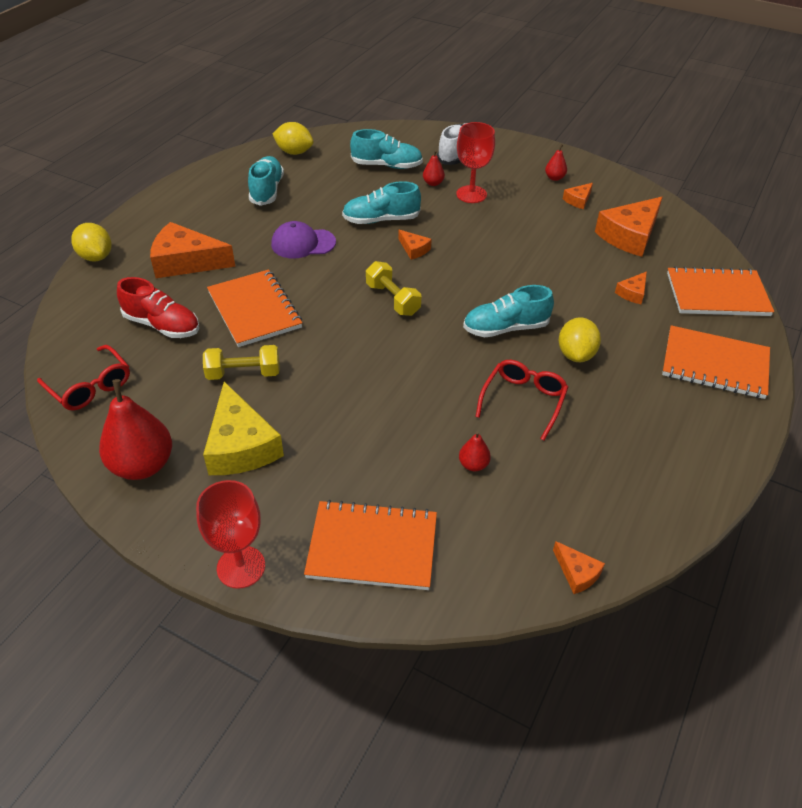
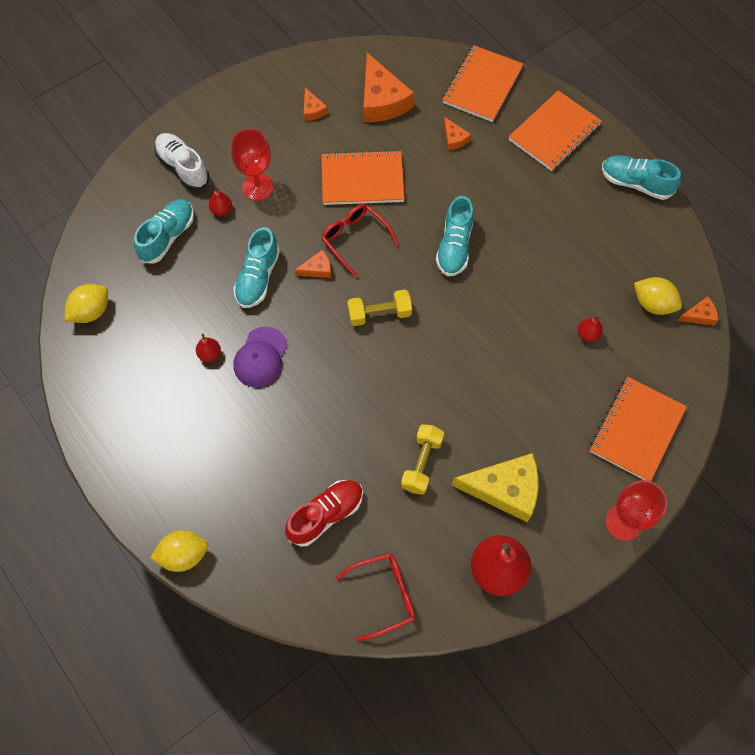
camera: 65 degrees left, 20 degrees up
(186, 262) = (236, 470): orange cheese -> none
(254, 310) = (341, 430): orange notebook -> orange notebook (362, 180)
(267, 190) = (151, 361): turquoise shoe -> turquoise shoe (635, 183)
(523, 401) = (539, 273): red glasses -> red glasses (355, 239)
(554, 178) = (268, 110): red pear -> red pear (210, 354)
(576, 354) = (505, 214): yellow lemon -> yellow lemon (653, 304)

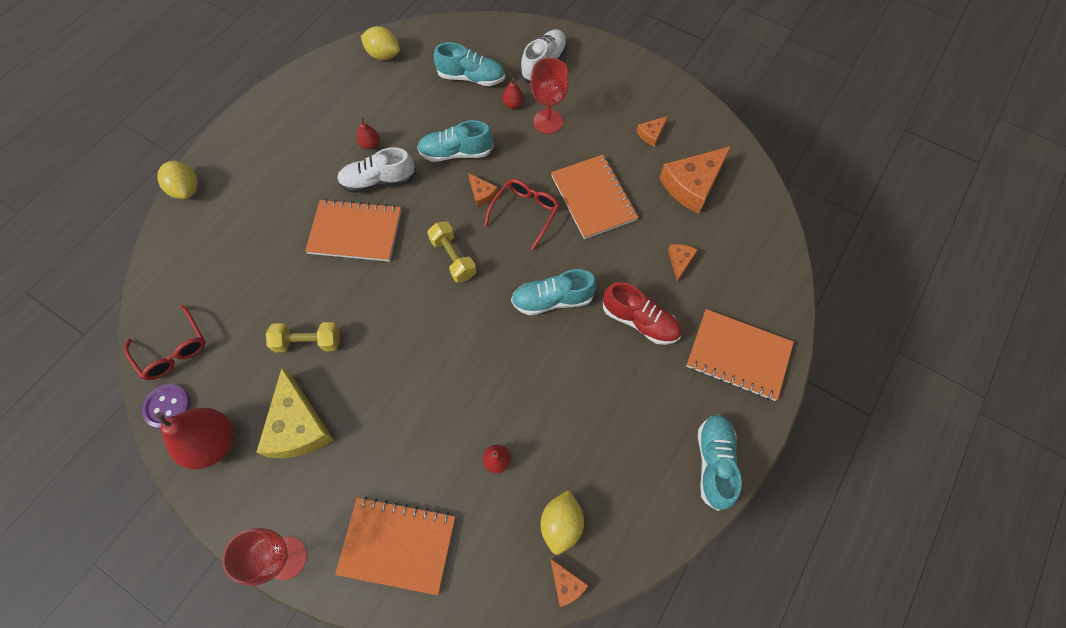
camera: 70 degrees right, 0 degrees up
(260, 357) = (378, 181): purple cap -> white shoe
(325, 515) = (241, 279): red shoe -> red shoe (640, 321)
(445, 609) = (168, 406): none -> purple button
(454, 139) = (680, 261): orange cheese -> orange cheese turned 150 degrees clockwise
(482, 85) = (760, 267): orange notebook -> orange notebook (355, 232)

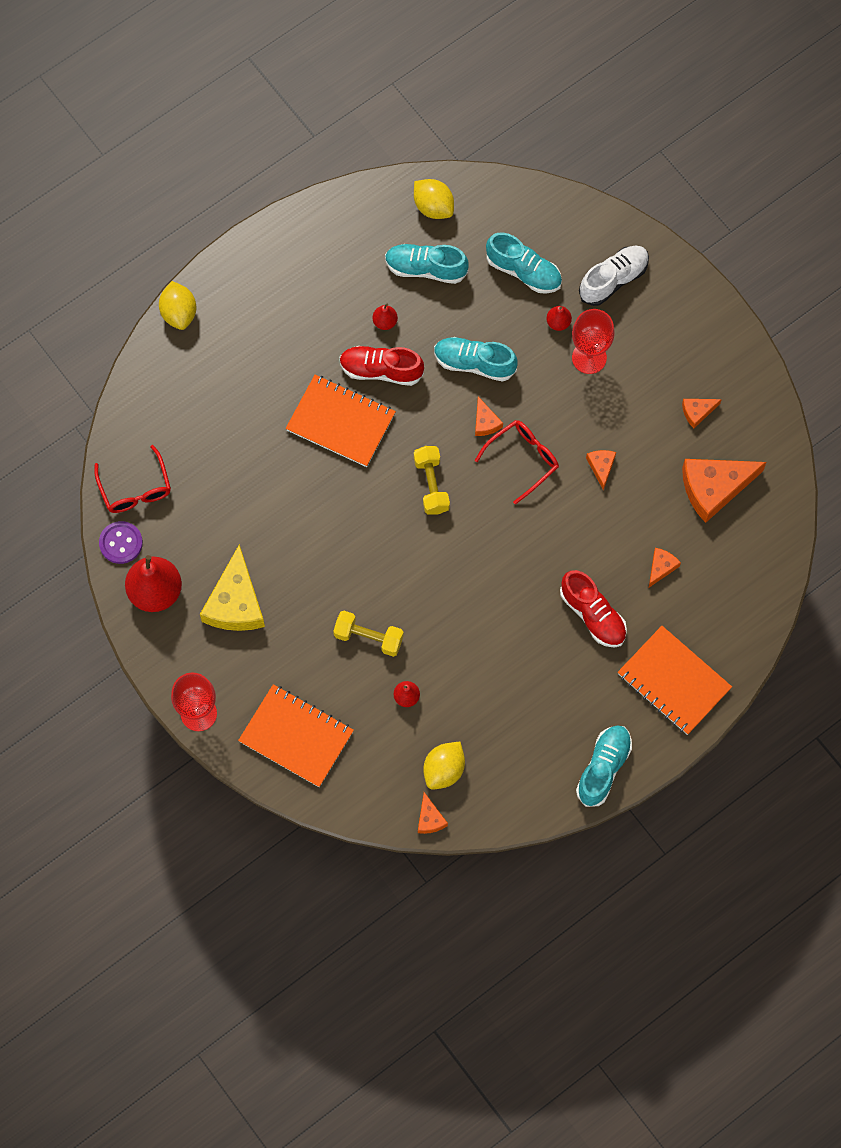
camera: 20 degrees right, 5 degrees up
(308, 342) = (264, 524): yellow dumbbell -> yellow dumbbell (368, 637)
(378, 181) = (381, 370): white shoe -> red shoe
(552, 300) = (515, 563): turquoise shoe -> turquoise shoe (426, 268)
(593, 198) = (601, 467): orange notebook -> orange cheese

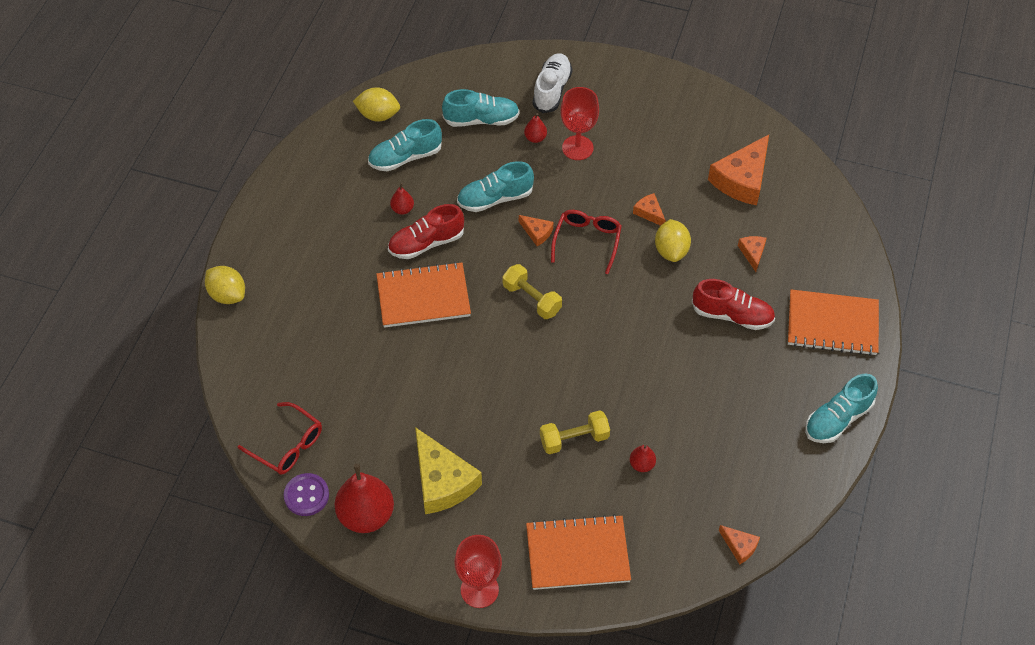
camera: 35 degrees left, 15 degrees down
(444, 770) = (718, 501): yellow lemon -> yellow lemon (671, 251)
(603, 768) = (837, 419): turquoise shoe -> turquoise shoe turned 120 degrees counterclockwise
(697, 412) = (686, 138): orange cheese -> none

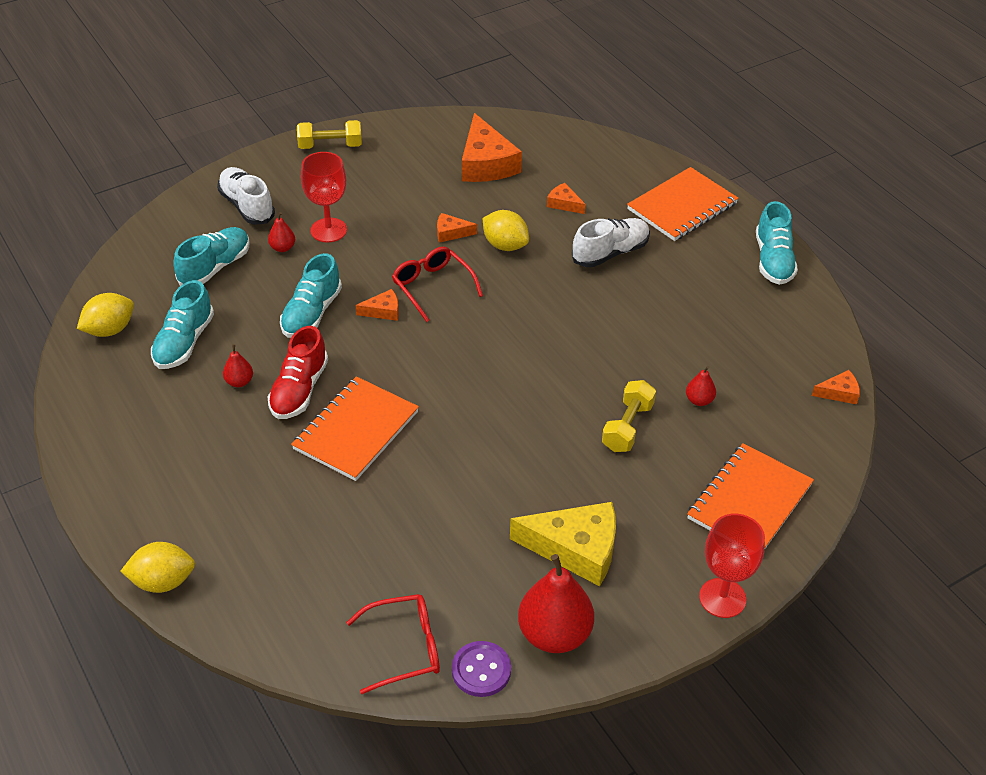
camera: 50 degrees left, 10 degrees down
(532, 299) = (449, 359): yellow dumbbell -> yellow dumbbell (330, 145)
(732, 315) = (610, 253): red shoe -> white shoe

